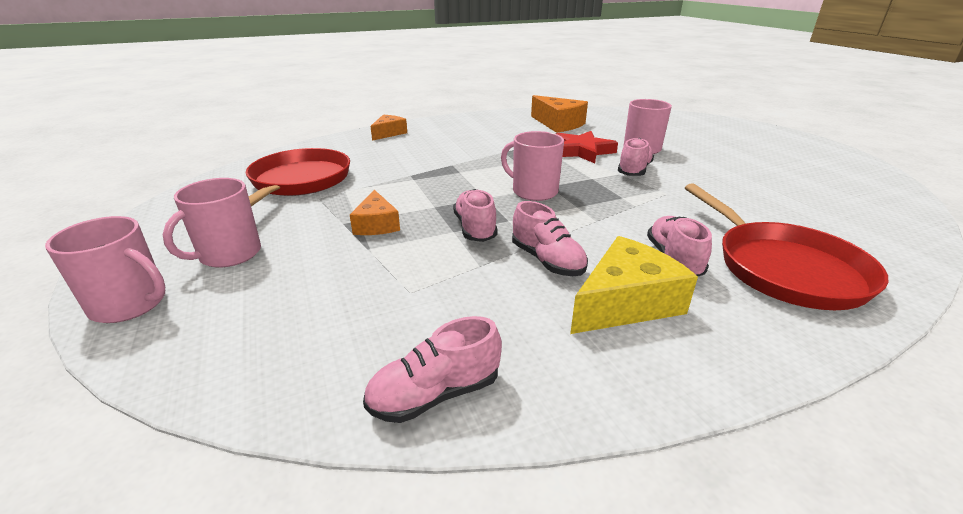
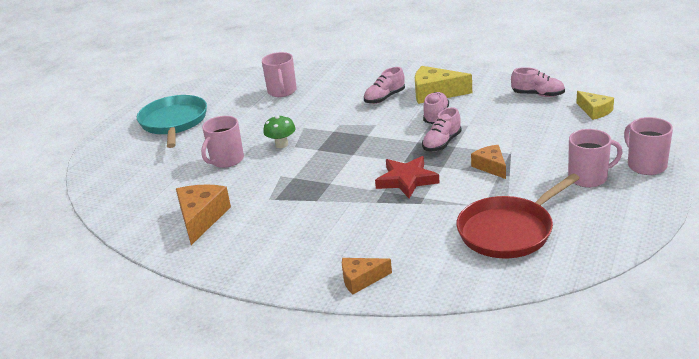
camera: 130 degrees left, 0 degrees up
(265, 400) = (594, 111): none -> yellow cheese
(376, 224) = (491, 167): orange cheese -> orange cheese turned 60 degrees counterclockwise
(533, 191) = (370, 154): pink mug -> pink mug (282, 91)
(582, 151) = (267, 175): red star -> red star (407, 180)
(633, 171) = (281, 144): pink shoe -> green mushroom
(773, 153) = (174, 122): none -> turquoise pan
(784, 268) = (354, 81): red pan -> none

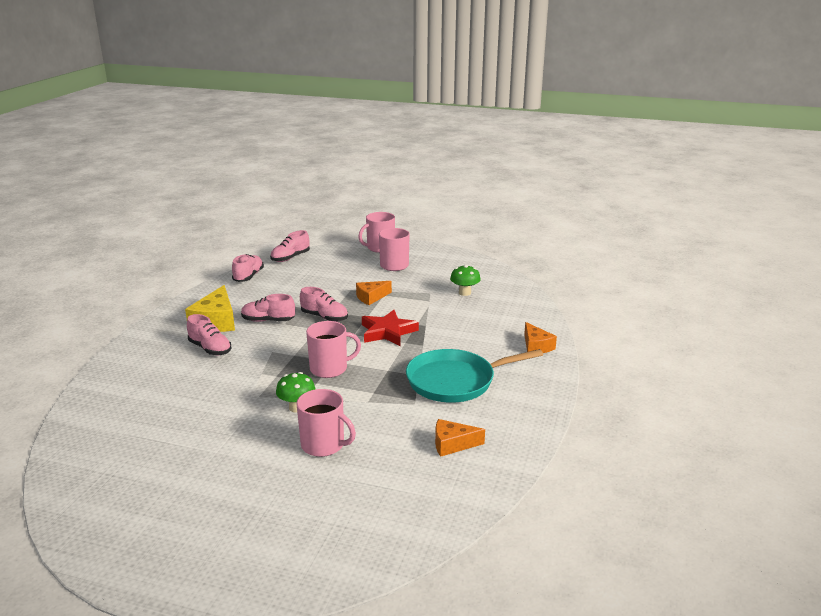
camera: 100 degrees left, 5 degrees down
(174, 122) = (191, 516): turquoise pan -> turquoise pan (455, 381)
(201, 218) = (452, 444): orange cheese -> orange cheese, size x0.63
(282, 91) = (144, 422): pink mug -> pink mug (330, 369)
(508, 231) = (464, 293): red pan -> green mushroom
(594, 111) = (290, 258): yellow cheese -> pink shoe

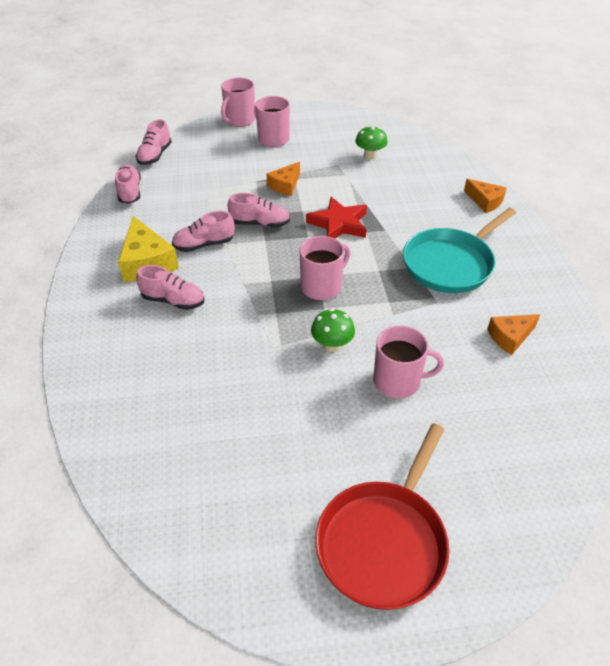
camera: 25 degrees left, 20 degrees up
(203, 539) = (384, 542): none -> red pan

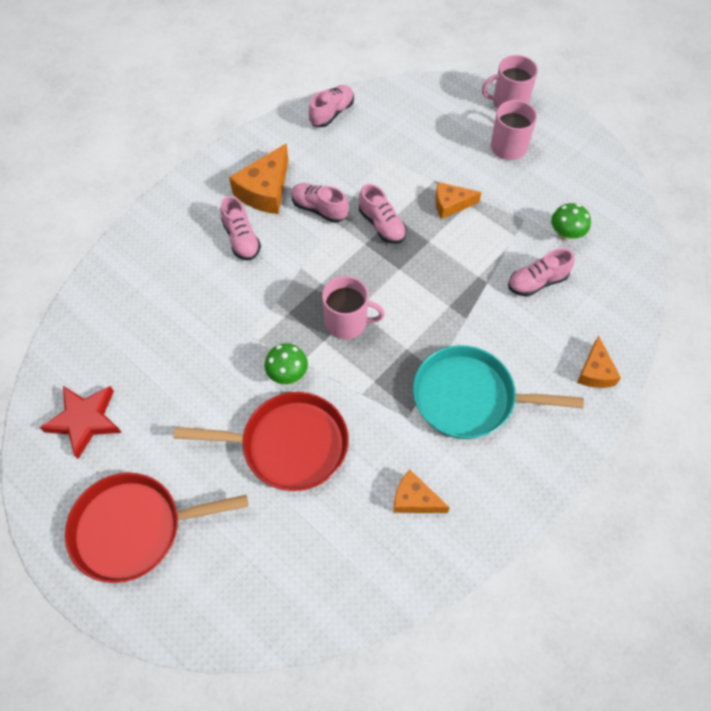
camera: 50 degrees right, 15 degrees up
(147, 262) = (265, 190): yellow cheese -> orange cheese
(155, 155) = (393, 89): pink shoe -> pink shoe (537, 282)
(339, 224) = (438, 279): red star -> red star (85, 420)
(398, 381) = (289, 445): pink mug -> red pan

